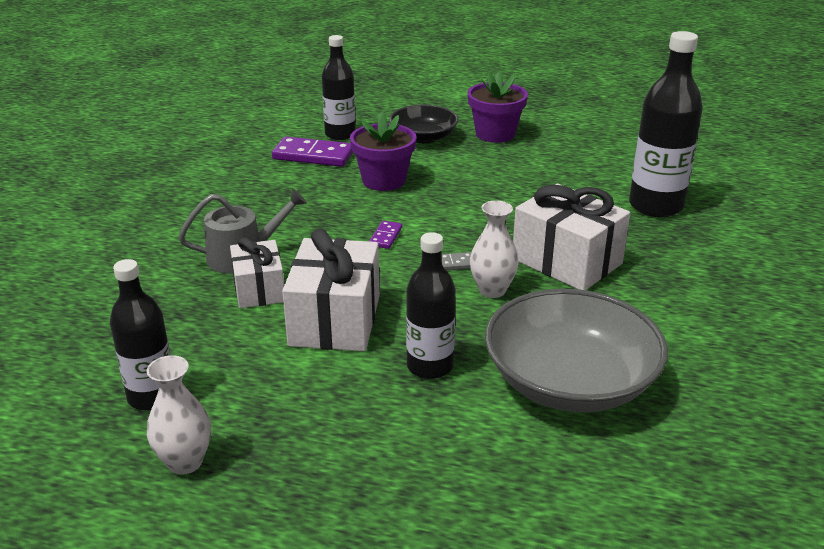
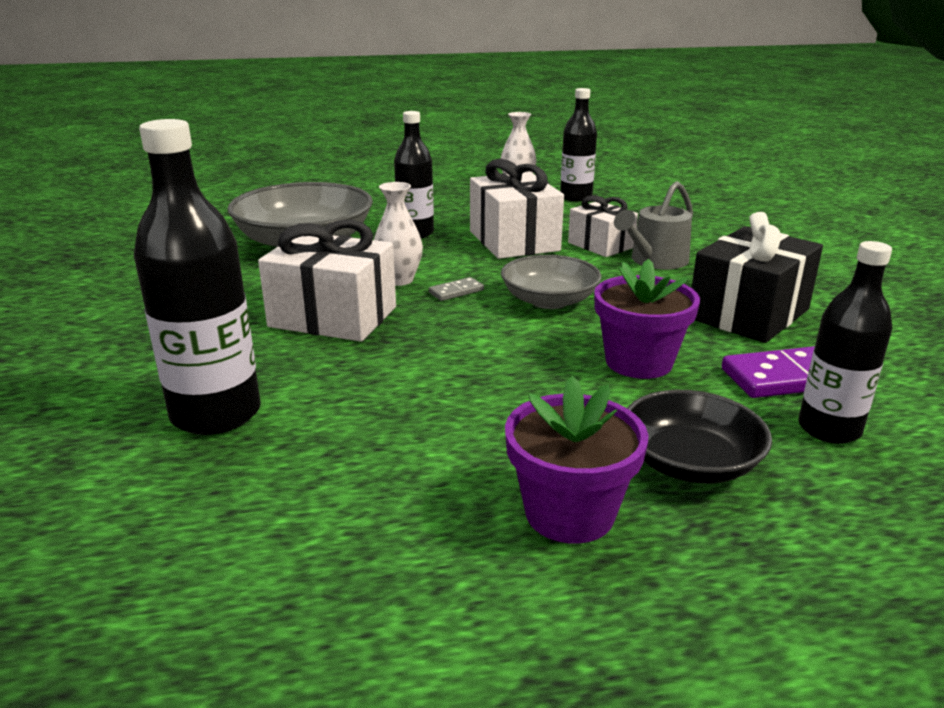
camera: 155 degrees right, 5 degrees down
(264, 193) = (748, 314): none -> black gift
(385, 236) = (549, 300): purple domino -> grey bowl

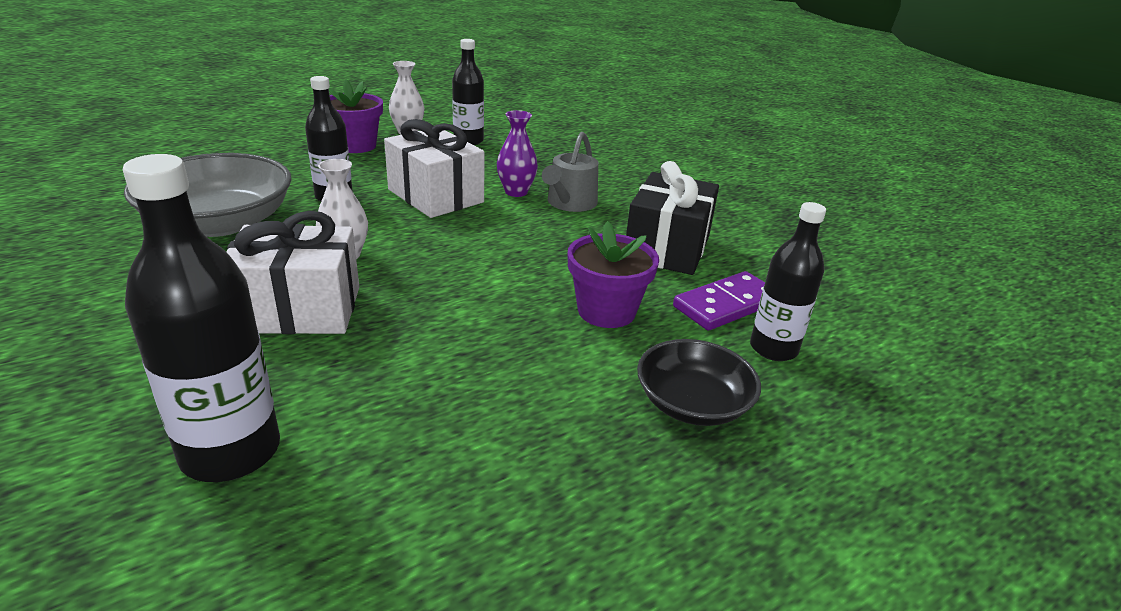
camera: 25 degrees left, 5 degrees up
(456, 291) = (409, 260): grey domino -> none
(549, 300) = (500, 258): grey bowl -> none
(569, 513) = (625, 477): purple flower pot -> purple flower pot (355, 145)
(601, 245) = (516, 192): white gift -> purple vase

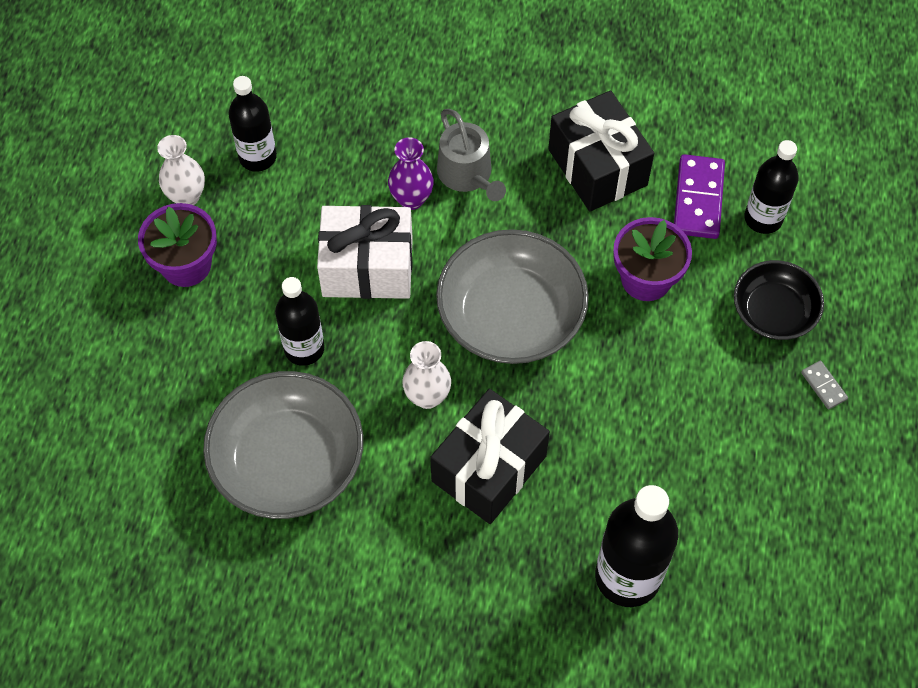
camera: 45 degrees left, 30 degrees up
(299, 309) = (489, 468): white gift -> black gift
(473, 262) = (511, 316): none -> grey bowl
(662, 490) = (823, 386): none -> grey domino

